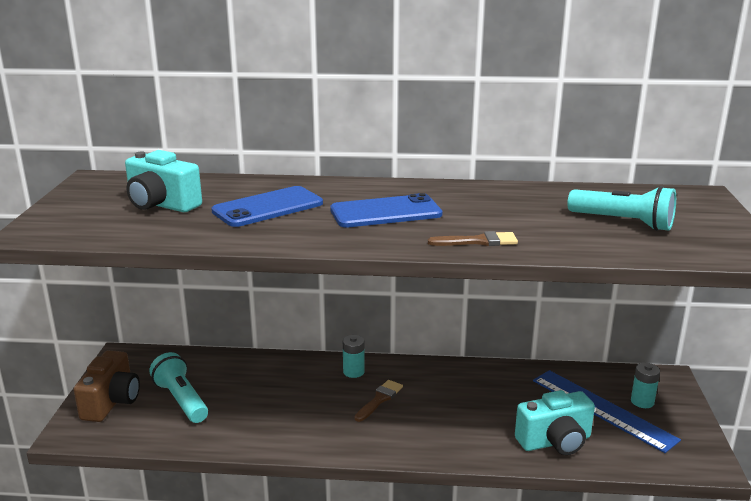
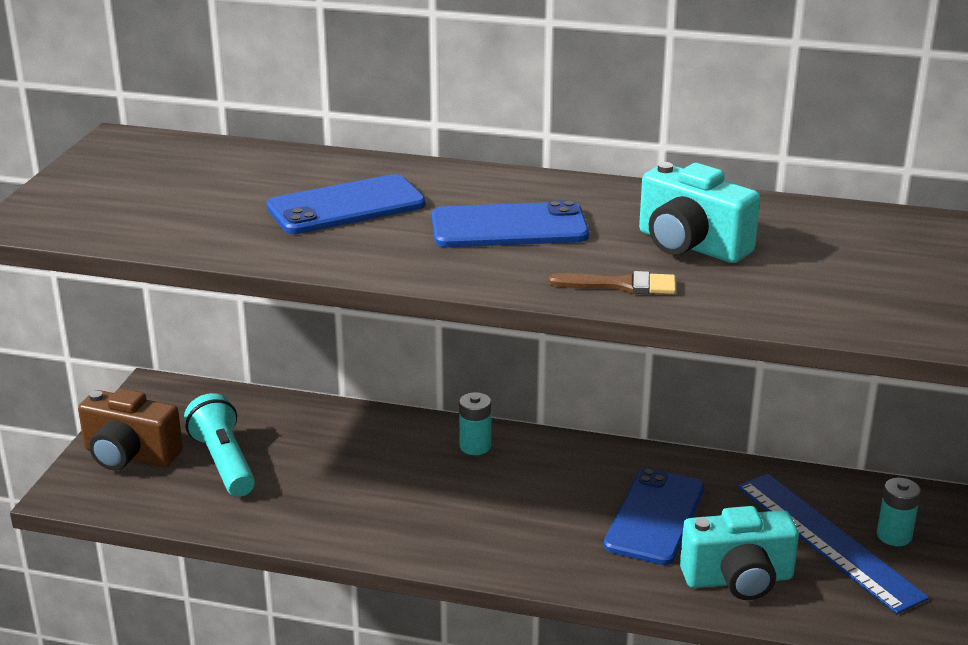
camera: 10 degrees right, 5 degrees up
(112, 402) = (130, 455): brown camera -> brown camera turned 90 degrees clockwise
(161, 205) = (202, 190): turquoise camera -> turquoise camera (690, 245)
(379, 399) = (501, 491): brown brush -> none
(486, 406) = (655, 517): none -> blue phone
(623, 222) = (851, 272): turquoise flashlight -> none

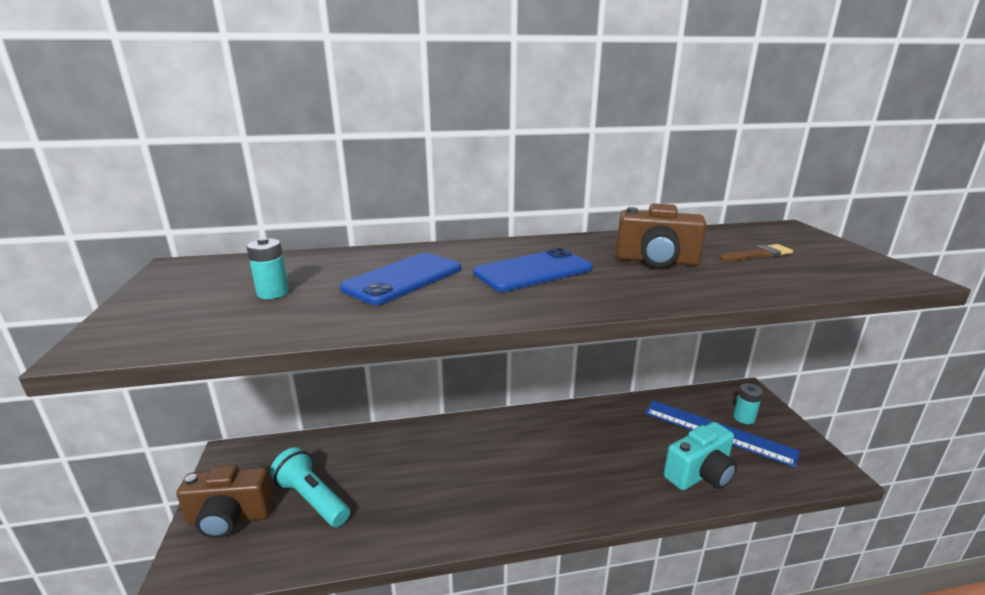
camera: 25 degrees left, 5 degrees down
(475, 446) = (481, 432): turquoise battery -> turquoise battery (273, 293)
(621, 285) = (654, 291): brown brush -> brown brush (758, 254)
(655, 517) = (620, 447): blue phone -> none
(690, 245) = (656, 261): turquoise camera -> brown camera

